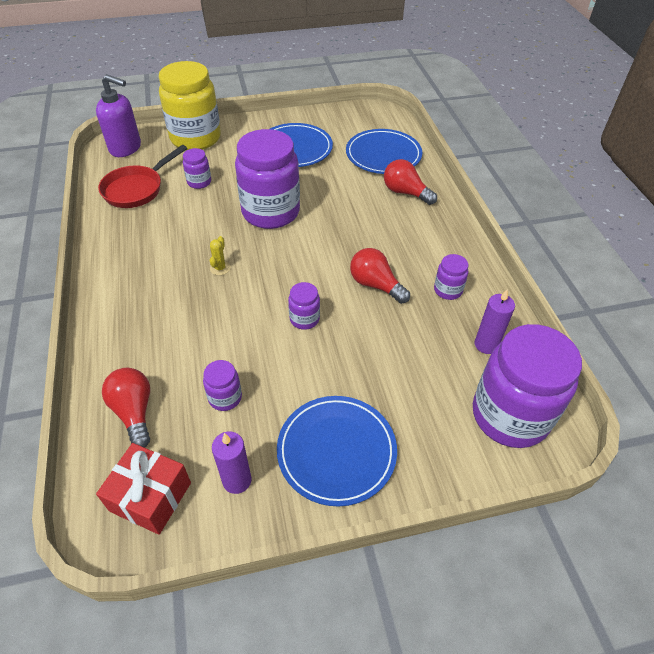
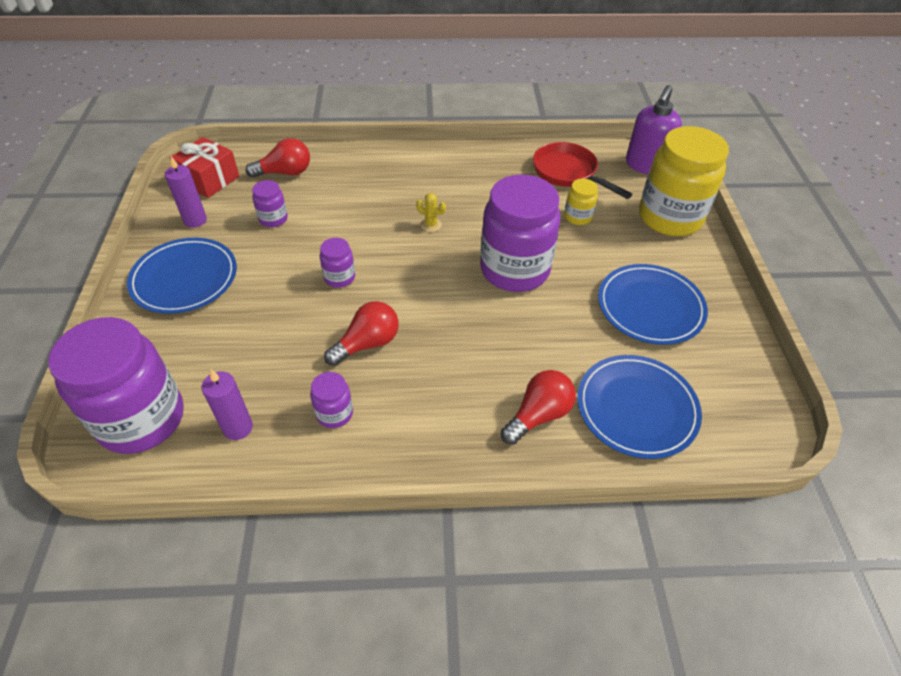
camera: 100 degrees right, 0 degrees up
(199, 182) = (578, 217): purple jar -> yellow jar

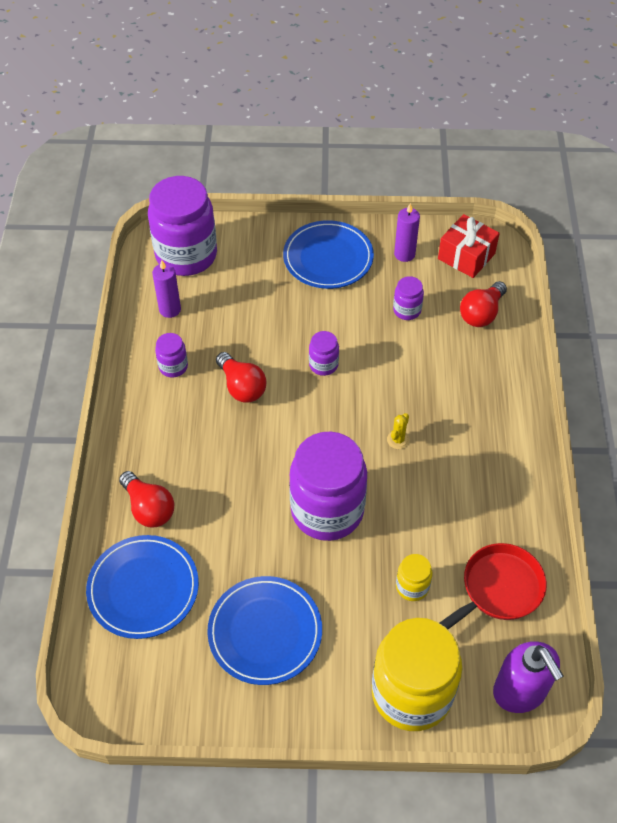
camera: 95 degrees right, 5 degrees up
(285, 172) = (481, 313): red light bulb -> red light bulb turned 45 degrees clockwise
(645, 165) = (520, 691): purple soap dispenser -> purple soap dispenser turned 150 degrees counterclockwise

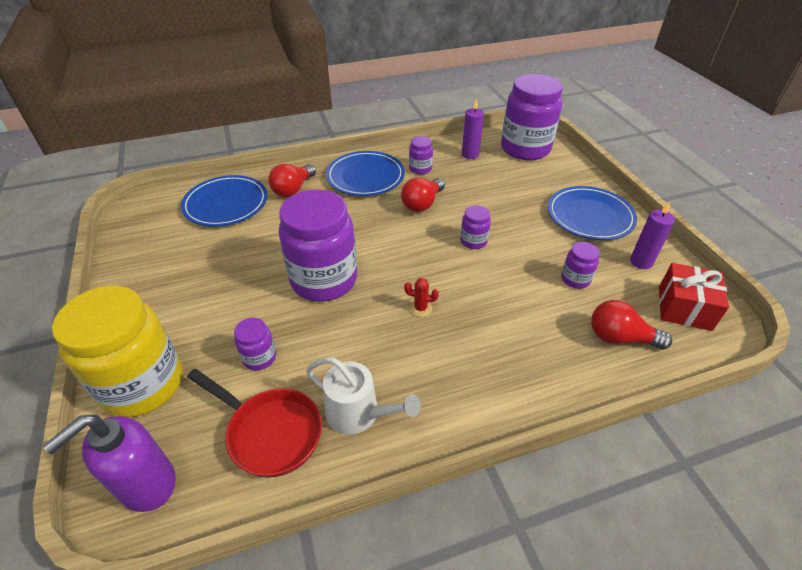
camera: 70 degrees right, 10 degrees down
(265, 632) = (198, 272): blue plate -> blue plate (365, 177)
(398, 440) = (420, 308): yellow cactus -> red cactus
(412, 587) = (259, 357): yellow jar -> purple jar
(498, 520) = (358, 413): none -> white watering can

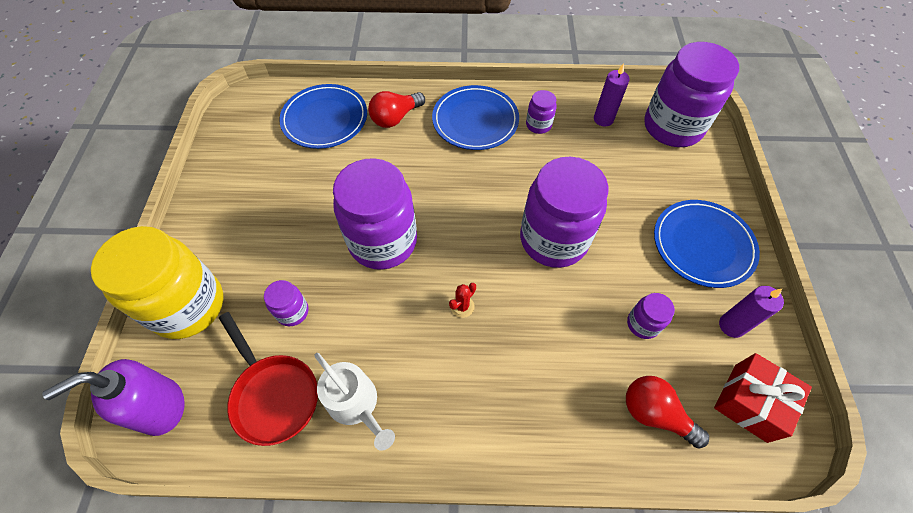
camera: 20 degrees right, 15 degrees up
(420, 308) = (462, 306): red cactus -> red cactus turned 75 degrees counterclockwise
(422, 204) = (520, 174): red light bulb -> none
(473, 241) = (553, 240): purple jar -> purple jar, size x2.28

